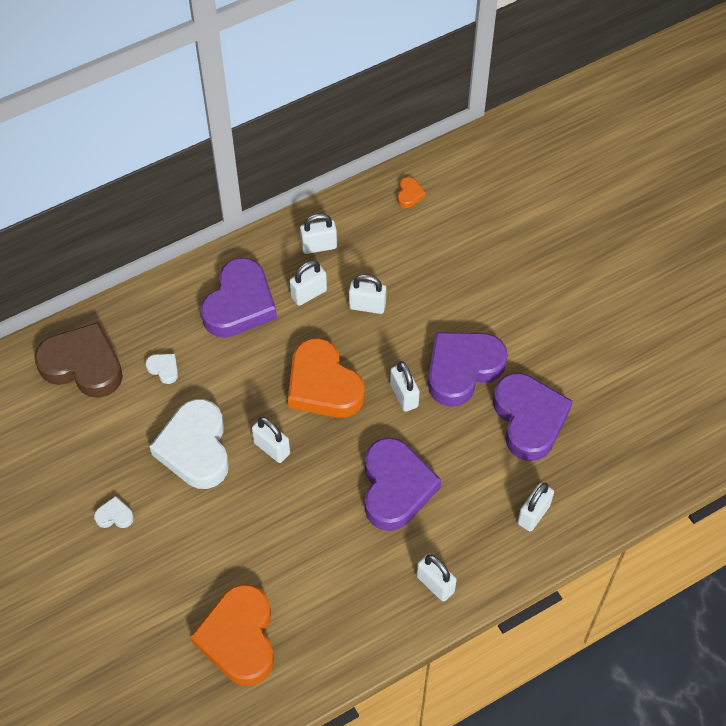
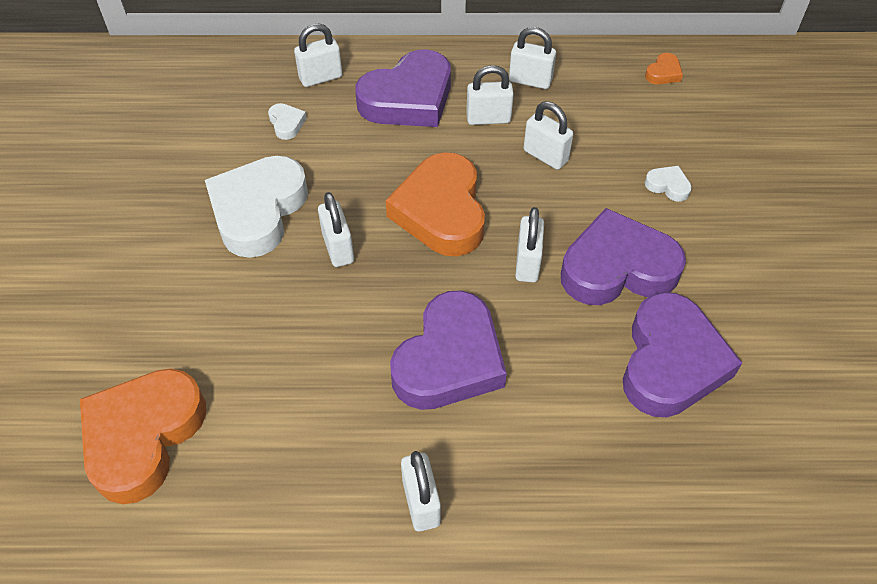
camera: 30 degrees right, 5 degrees down
(83, 365) = (213, 87): brown heart -> none
(114, 516) = (125, 236): white heart -> white heart (668, 186)
(533, 514) = (609, 482): white padlock -> white padlock (321, 78)

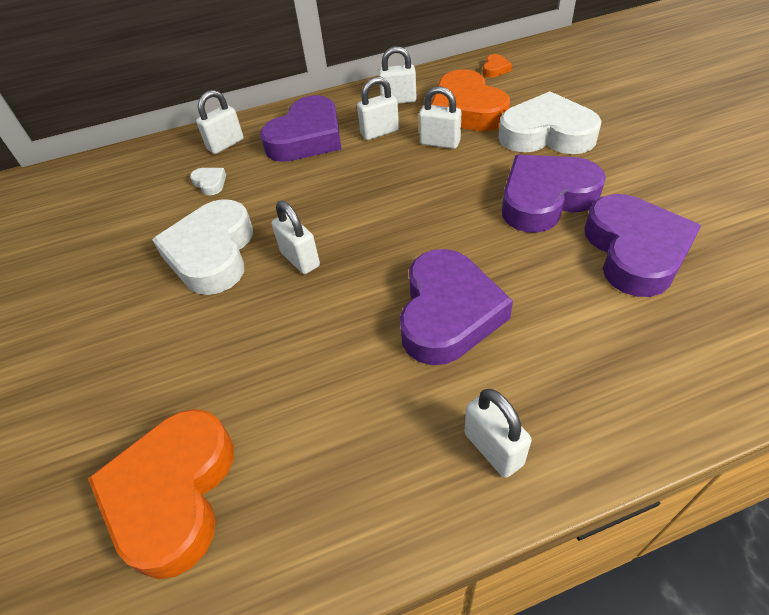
camera: 15 degrees left, 5 degrees down
(441, 211) = (377, 205): orange heart -> orange heart (467, 110)
(527, 263) = (471, 219): white padlock -> none
(668, 186) = (546, 134): white heart -> white heart, size x2.45

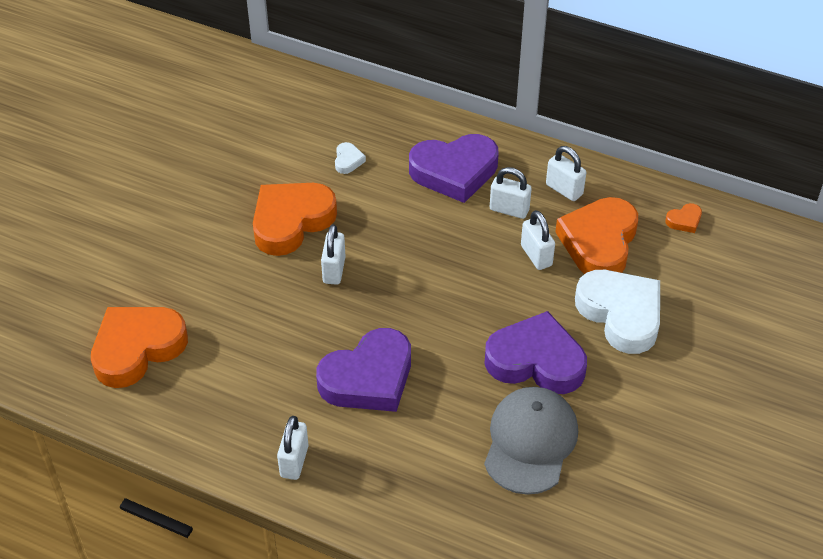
camera: 40 degrees right, 0 degrees up
(212, 253) = (291, 221): white heart -> orange heart
(225, 144) = (395, 131): white padlock -> none
(635, 251) = (530, 442): purple heart -> grey cap

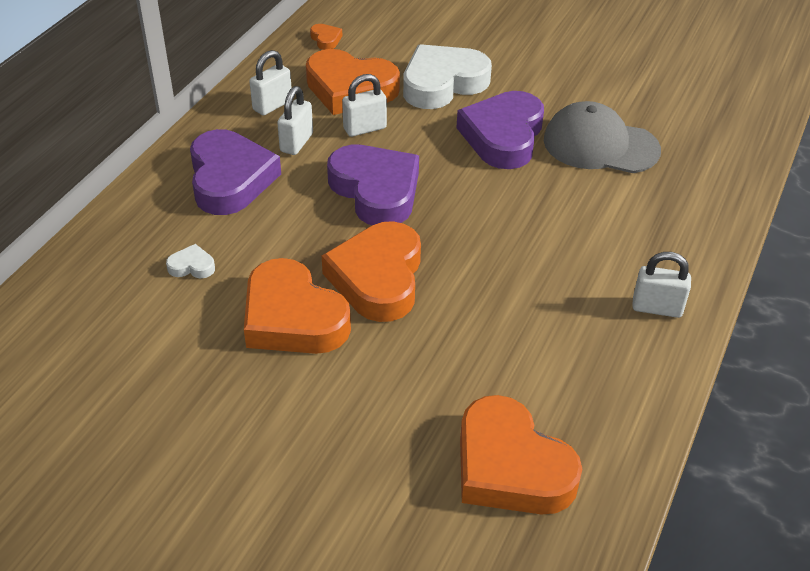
camera: 90 degrees left, 5 degrees down
(334, 270) = (378, 278): white padlock -> orange heart
(368, 378) = (536, 250): purple heart -> purple heart (376, 191)

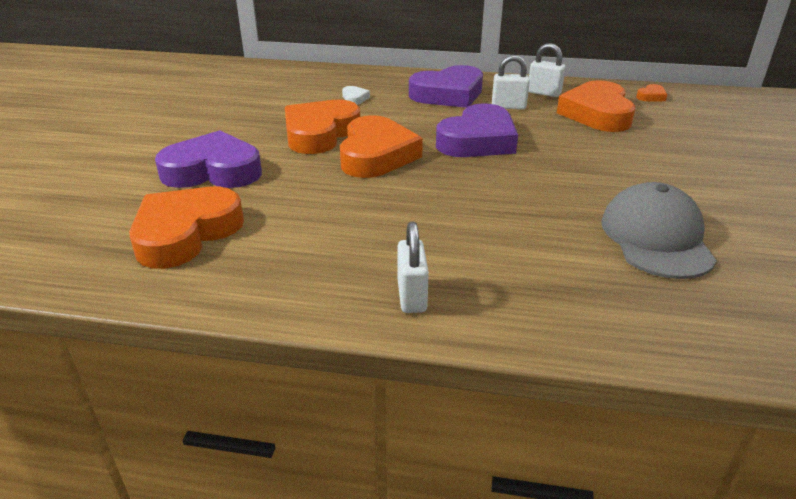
camera: 75 degrees right, 10 degrees down
(365, 128) = (552, 126): white padlock -> none
(378, 278) = (376, 155): orange heart -> orange heart turned 105 degrees clockwise
(442, 83) = (654, 147): white heart -> none
(503, 136) = (608, 183): purple heart -> purple heart (213, 171)

